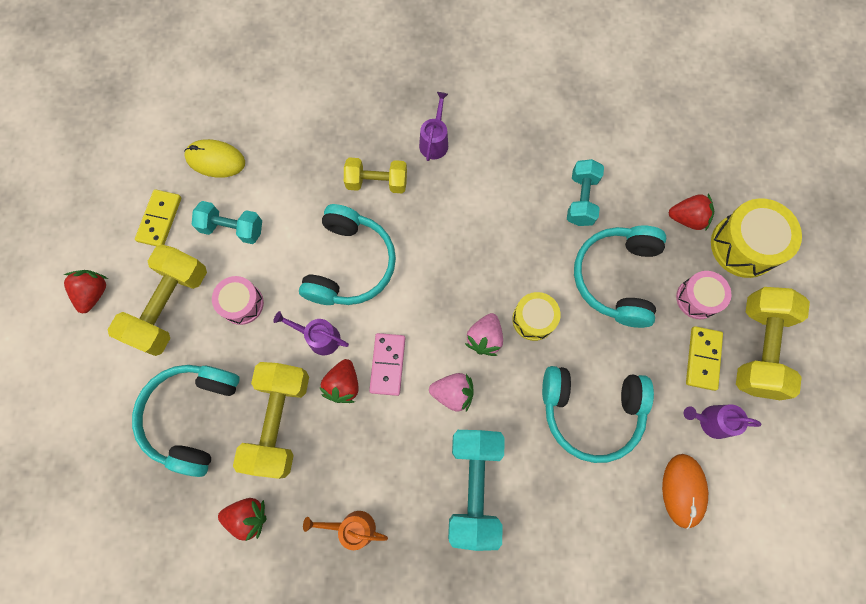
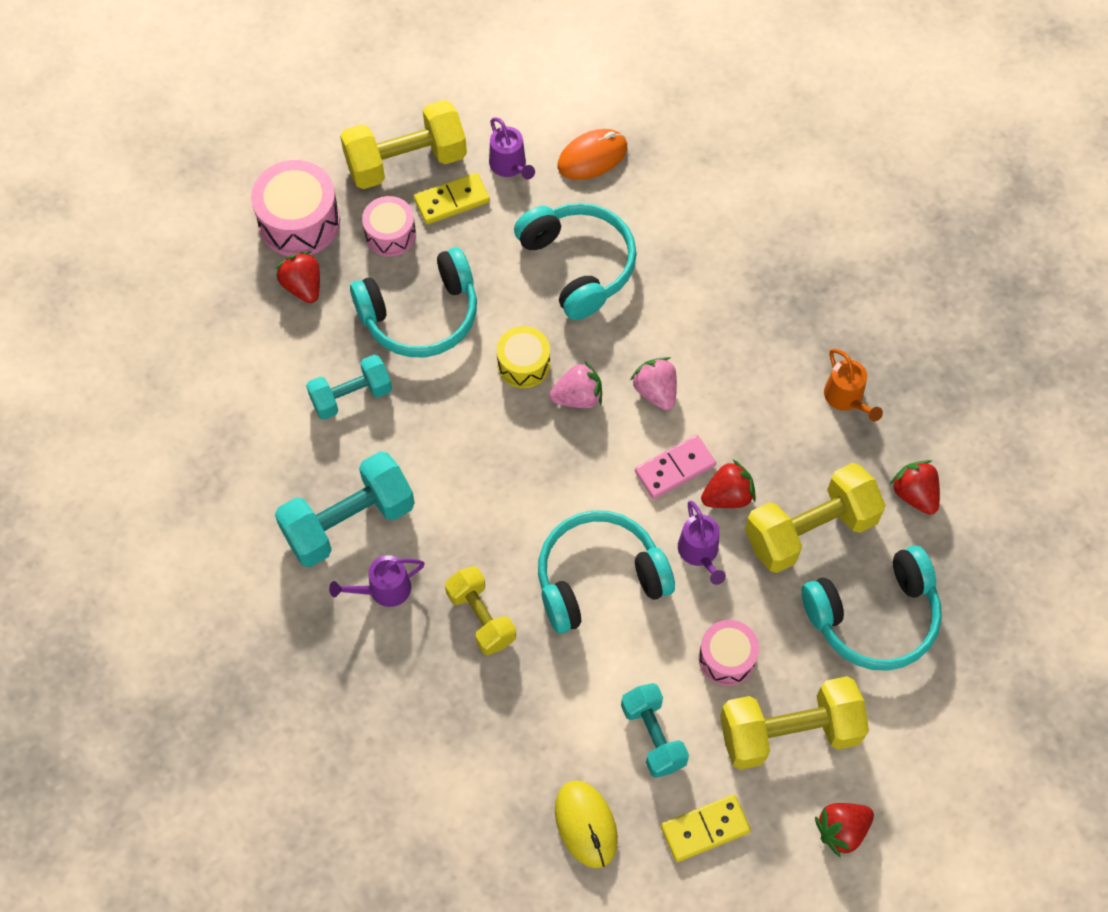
camera: 125 degrees left, 10 degrees down
(474, 486) = (726, 321): turquoise dumbbell -> turquoise dumbbell (349, 521)
(744, 246) = (299, 222): yellow drum -> pink drum

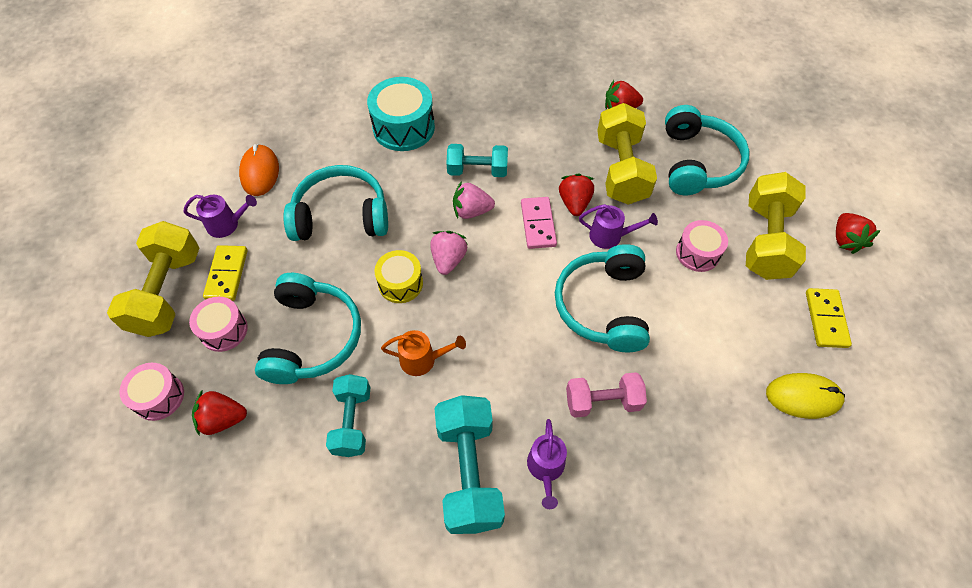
camera: 65 degrees left, 5 degrees down
(299, 222) = (159, 397): pink drum -> pink drum, size x0.62
(481, 617) = (602, 401): yellow dumbbell -> pink dumbbell
(653, 736) = (743, 322): turquoise dumbbell -> turquoise dumbbell (477, 170)
(738, 265) = (403, 127): none -> turquoise drum
(846, 398) = (535, 113): orange watering can -> orange watering can (423, 359)

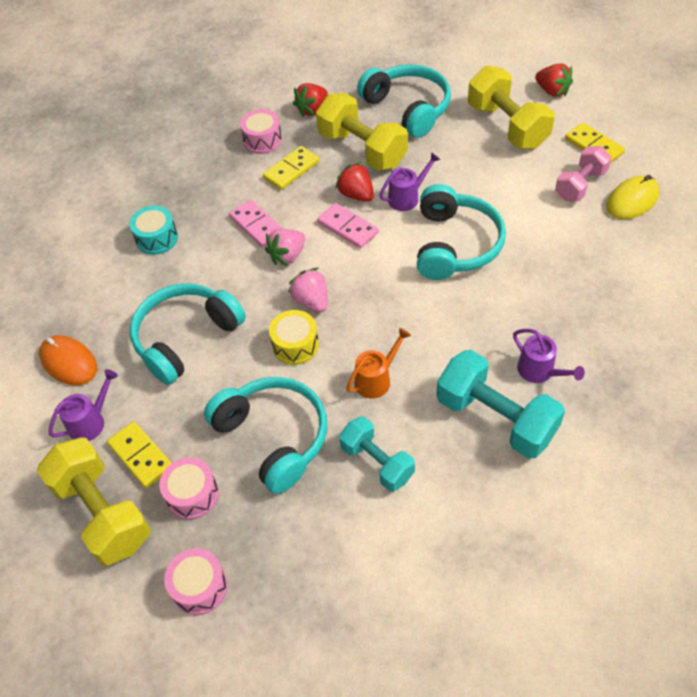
camera: 40 degrees left, 5 degrees down
(223, 419) = (275, 552): red strawberry -> none
(403, 127) = (157, 238): turquoise drum -> turquoise drum, size x0.62
(477, 170) = (257, 225): turquoise dumbbell -> pink domino
(549, 146) = (291, 170): none -> yellow domino
(602, 401) = (525, 302): pink dumbbell -> pink dumbbell (580, 185)
(603, 306) = (455, 244): turquoise headphones -> turquoise headphones turned 135 degrees counterclockwise
(697, 253) = (475, 165): pink drum -> pink drum (262, 140)

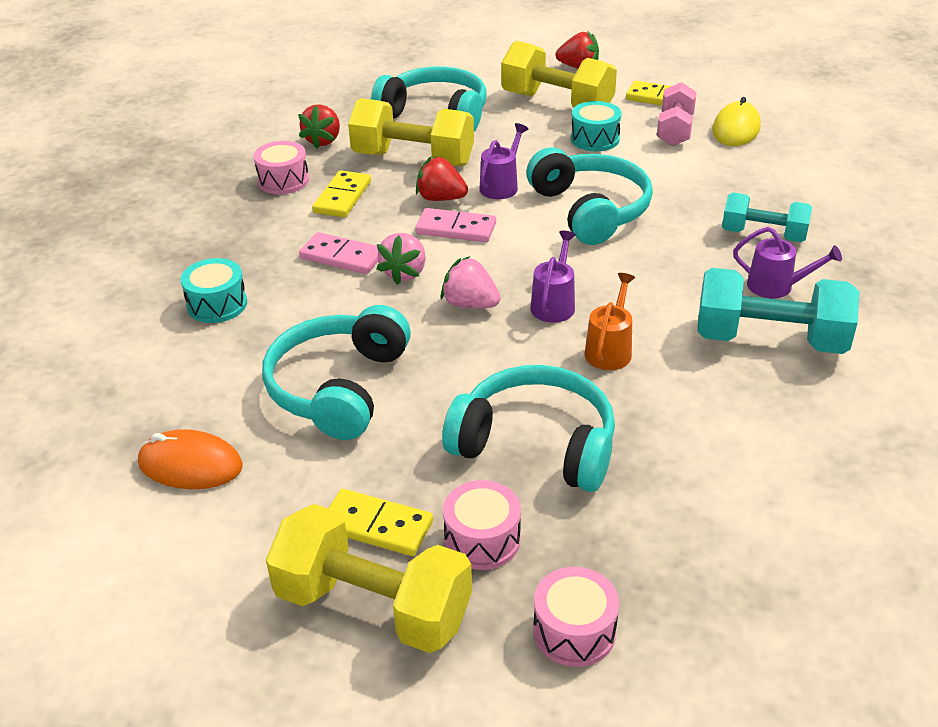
camera: 30 degrees left, 15 degrees down
(91, 422) = (275, 516): purple watering can -> purple watering can (554, 304)
(295, 345) = (486, 350): yellow drum -> none
(377, 462) = (679, 424): turquoise dumbbell -> turquoise dumbbell (763, 235)
(510, 173) = (595, 139): none -> turquoise drum

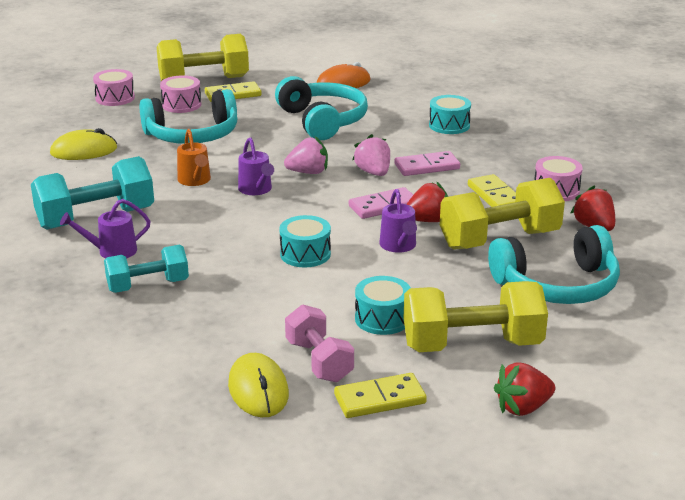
camera: 140 degrees right, 10 degrees down
(591, 210) = (305, 254): turquoise headphones -> turquoise drum
(718, 485) = (84, 151): none -> yellow mouse

